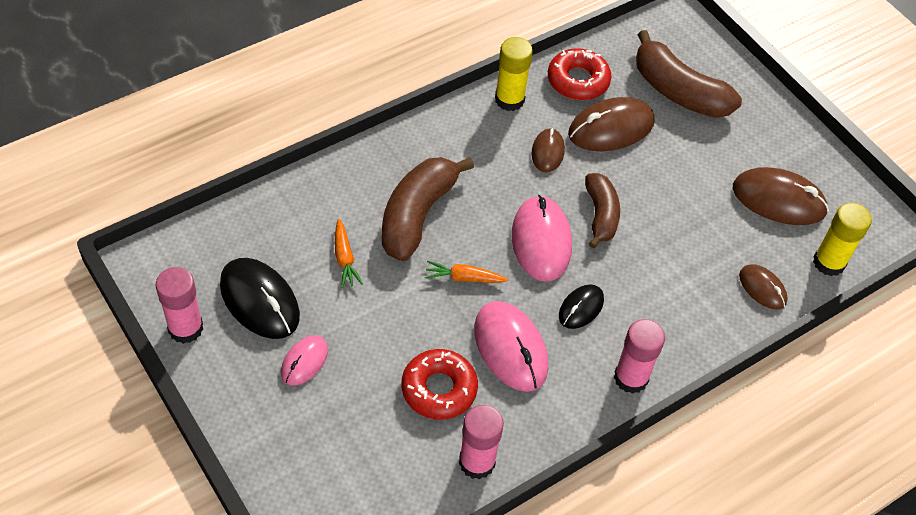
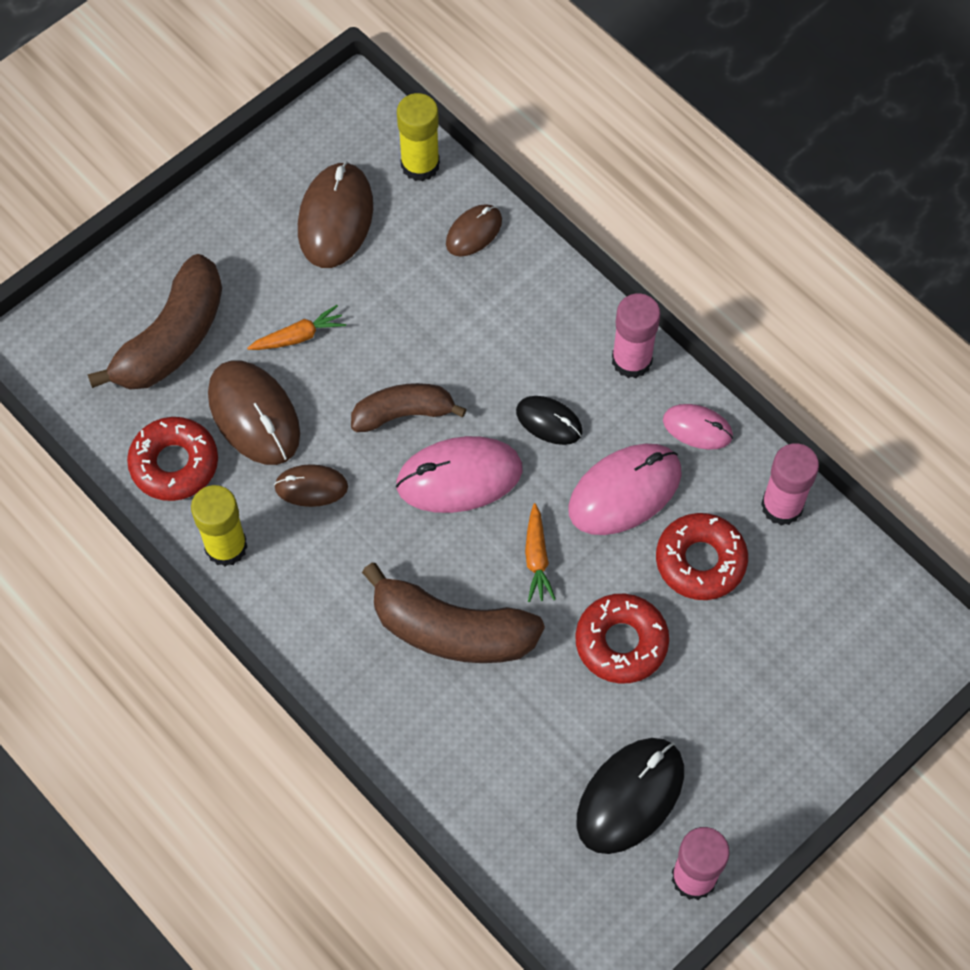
camera: 95 degrees left, 10 degrees up
(304, 361) = (703, 721): pink mouse -> pink mouse (697, 428)
(344, 258) = (541, 706): orange carrot -> orange carrot (298, 336)
(382, 319) = (621, 642): none -> red donut

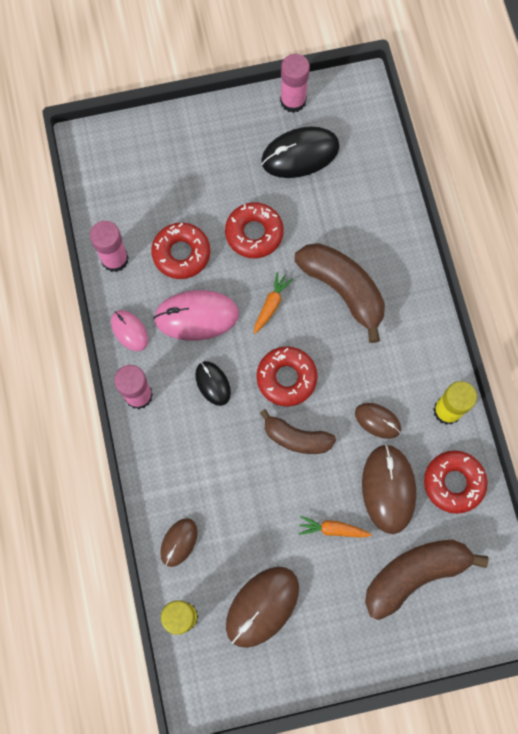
camera: 150 degrees left, 10 degrees up
(459, 477) = (286, 378): pink mouse -> red donut
(474, 232) = (179, 542): brown mouse -> brown mouse turned 45 degrees counterclockwise

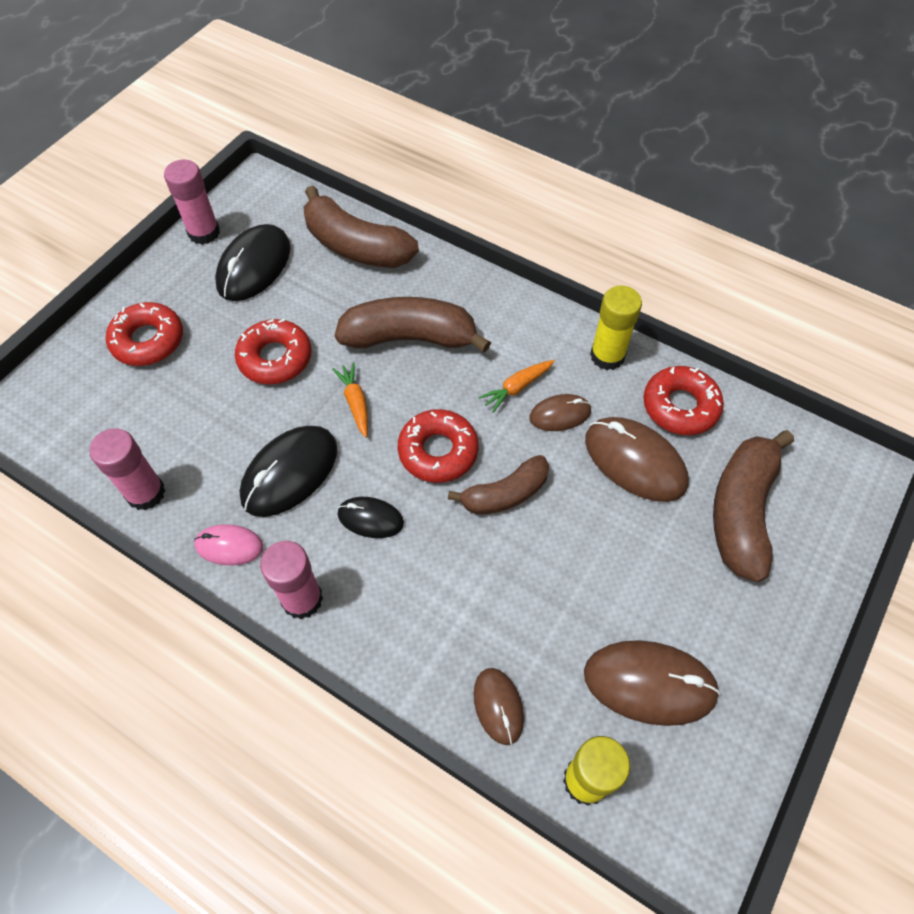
camera: 45 degrees left, 15 degrees down
(181, 253) = (216, 431): red donut -> red donut (148, 340)
(196, 316) = (290, 473): pink mouse -> black mouse
(262, 606) = (649, 683): brown mouse -> brown mouse turned 75 degrees counterclockwise
(332, 529) = (629, 543): orange carrot -> orange carrot (517, 388)
(374, 193) = (356, 246): none -> brown banana

